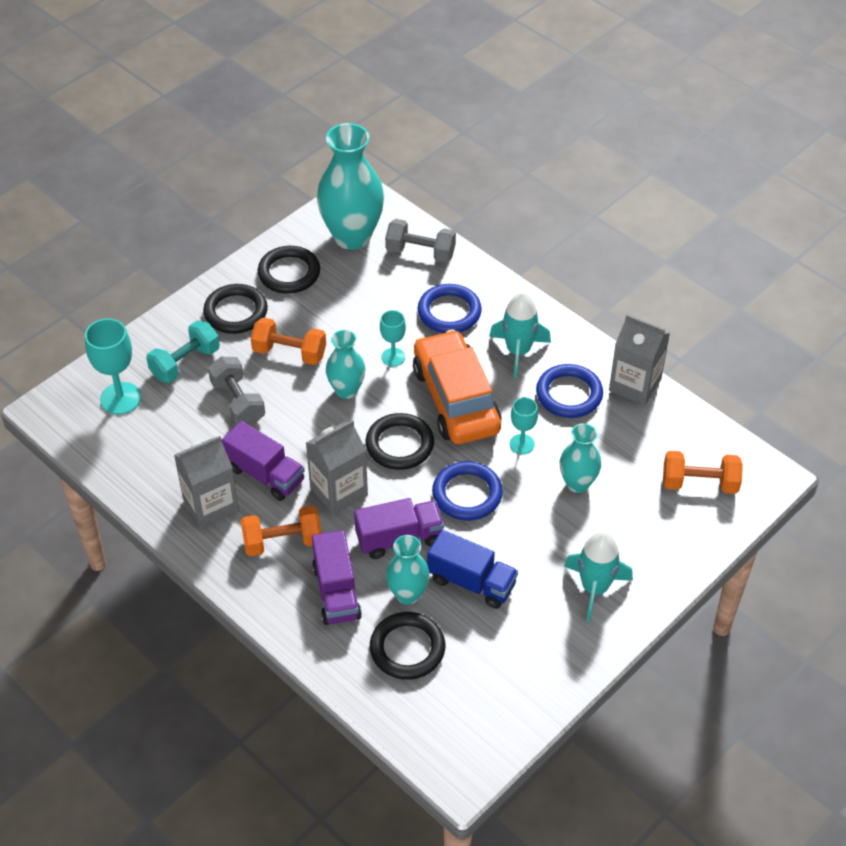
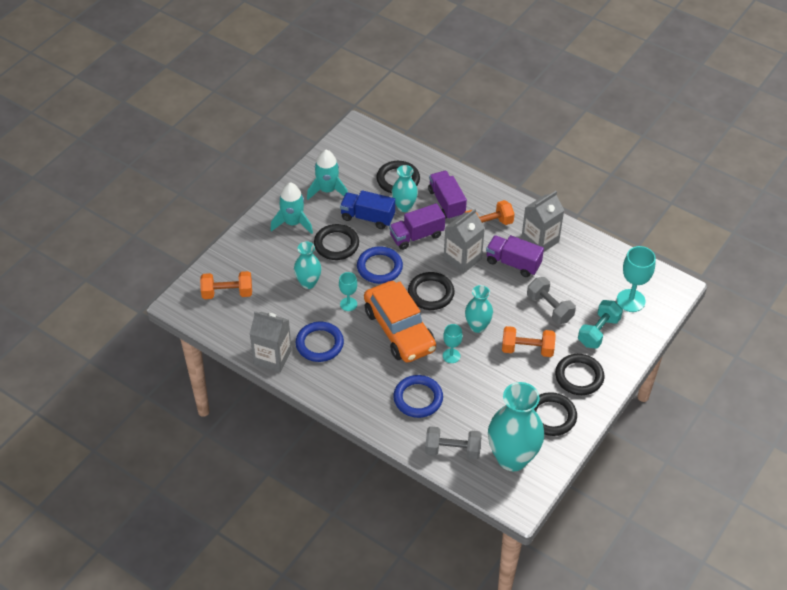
camera: 170 degrees right, 0 degrees up
(518, 351) = (360, 372): turquoise rocket -> turquoise rocket (327, 190)
(528, 541) = (336, 244): none -> black ring

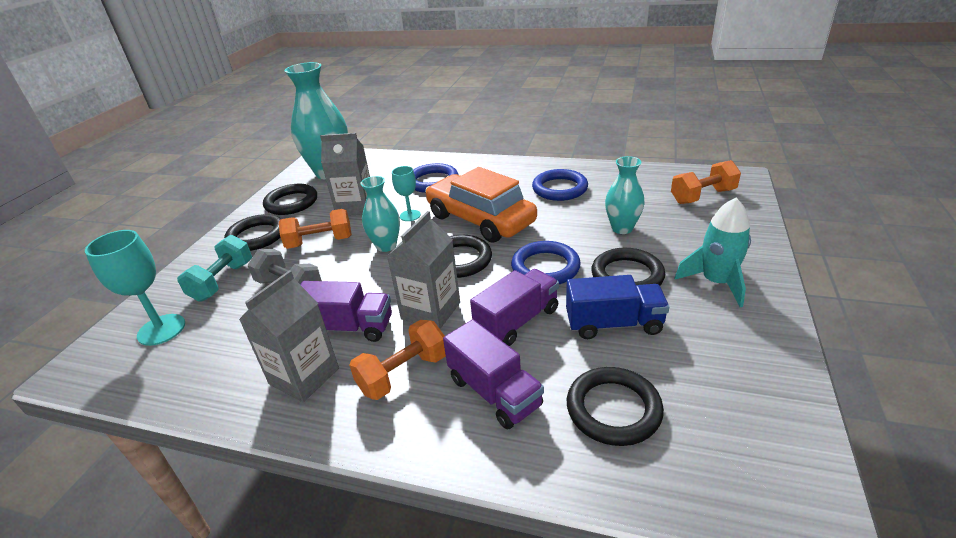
camera: 165 degrees right, 15 degrees down
(272, 357) = (597, 170): grey carton -> grey carton (355, 207)
(327, 190) = (719, 346): turquoise rocket -> none
(348, 304) = (556, 224): turquoise goblet -> none
(404, 206) = (566, 360): turquoise vase -> none
(452, 450) = (387, 164): grey dumbbell -> none

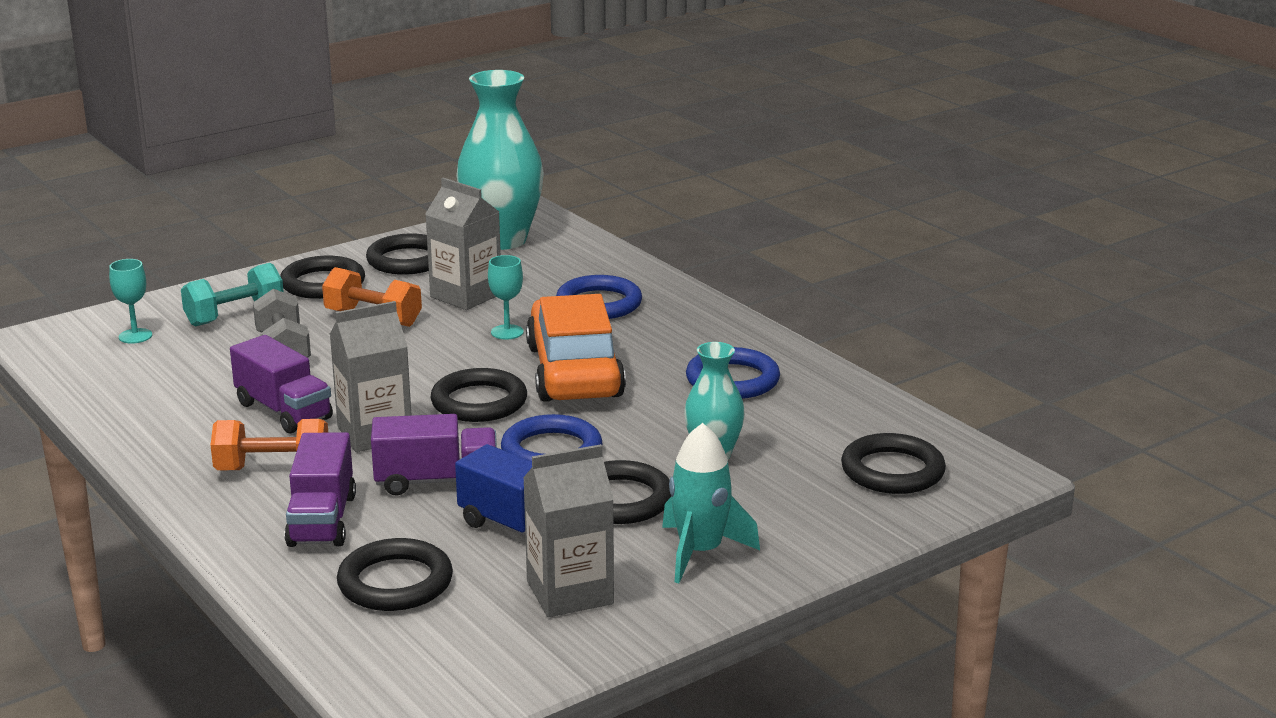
camera: 35 degrees right, 10 degrees down
(161, 329) = (135, 336): turquoise goblet -> turquoise goblet, size x0.60
(304, 376) = (195, 430): grey carton -> grey carton (570, 592)
(386, 246) = (431, 353): turquoise vase -> none
(702, 196) = (892, 471): orange dumbbell -> black ring

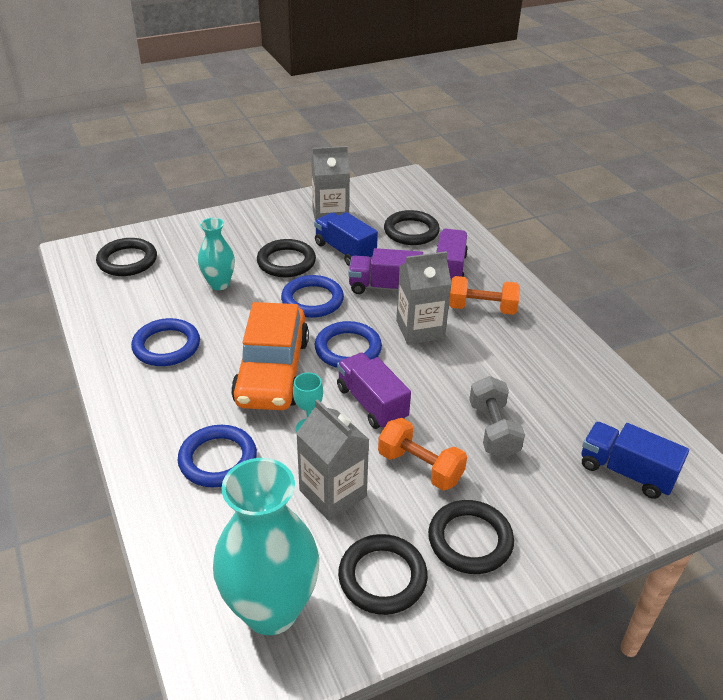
camera: 170 degrees left, 15 degrees up
(135, 336) = (626, 472): turquoise goblet -> blue truck
(235, 316) = (545, 491): turquoise dumbbell -> none
(283, 411) = (482, 359): purple truck -> purple truck (371, 403)
(479, 402) = (348, 349): black ring -> blue ring
(700, 552) = (260, 228): turquoise rocket -> none

